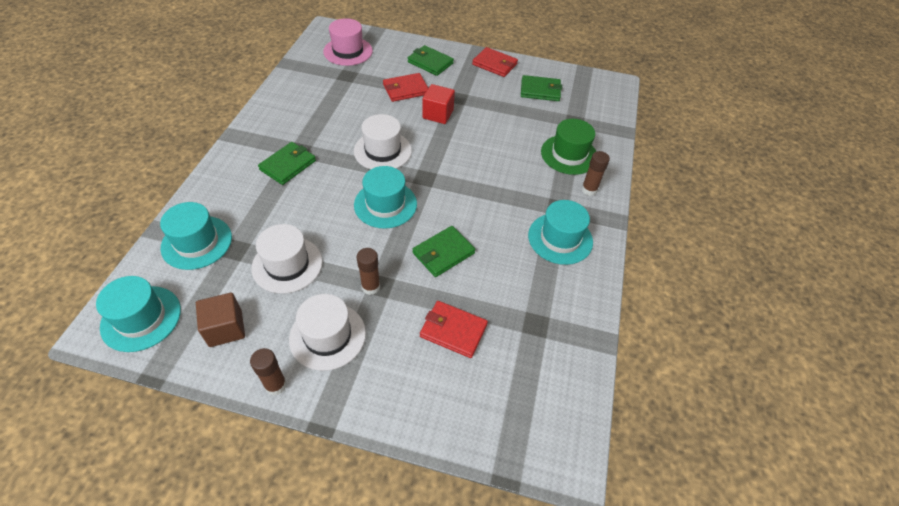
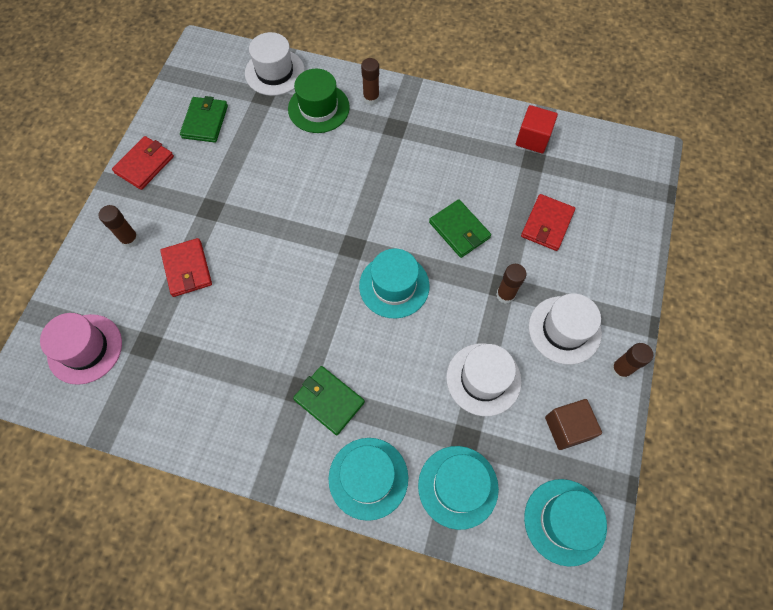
camera: 85 degrees left, 15 degrees up
(382, 151) = (306, 292): white hat -> white hat (274, 72)
(430, 62) = (130, 239): green wallet -> brown glue stick
(438, 114) = (241, 232): red cube -> red cube (532, 139)
(560, 238) = (436, 131): turquoise hat -> turquoise hat (368, 478)

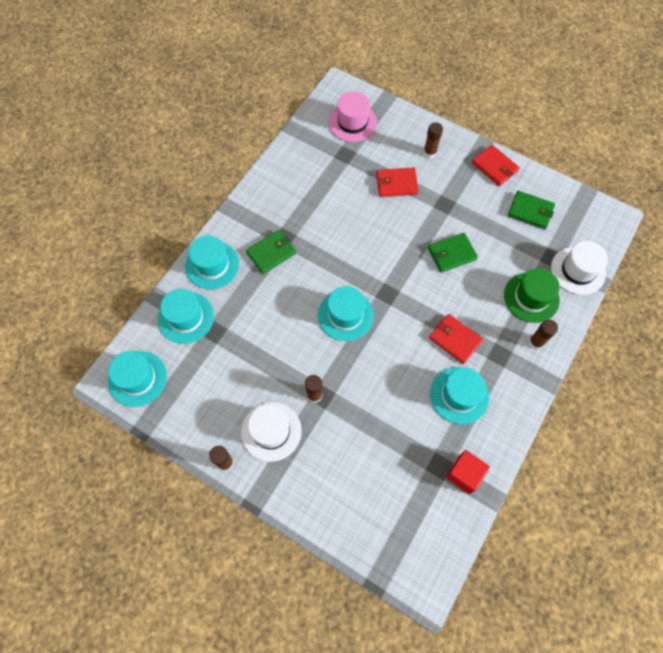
camera: 105 degrees right, 0 degrees up
(453, 155) = (459, 395): none -> turquoise hat
(459, 230) = (382, 378): green wallet -> green wallet (451, 254)
(483, 379) = (252, 357): white hat -> none
(547, 224) = (370, 453): red wallet -> red wallet (455, 339)
(567, 428) = (197, 404): brown cube -> none

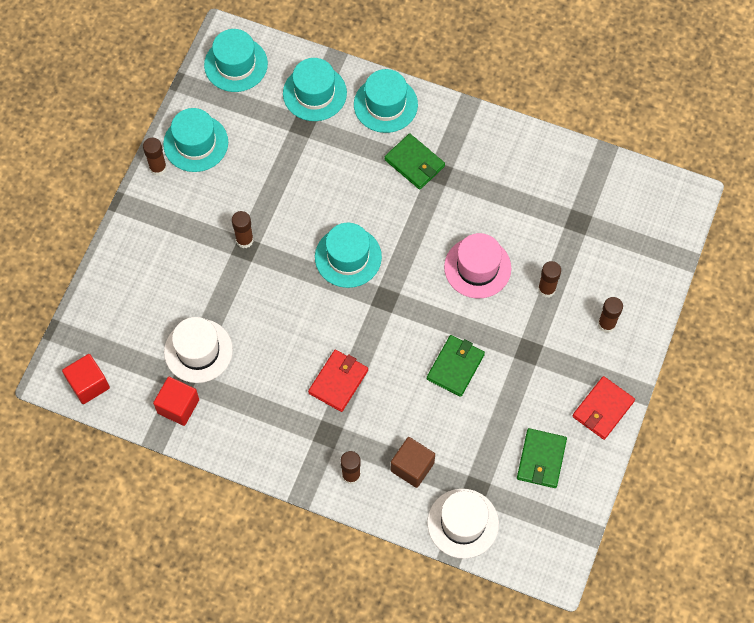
camera: 80 degrees right, 0 degrees up
(271, 431) = (197, 205): white hat -> white hat (198, 351)
(352, 122) = (632, 222): pink hat -> pink hat (477, 267)
(396, 184) = (546, 289): red wallet -> brown glue stick
(434, 555) = (88, 384): none -> red cube
(451, 254) = (455, 366): green wallet -> green wallet turned 60 degrees clockwise
(459, 395) = (269, 393): turquoise hat -> turquoise hat (195, 143)
(531, 297) = (412, 467): green hat -> brown cube

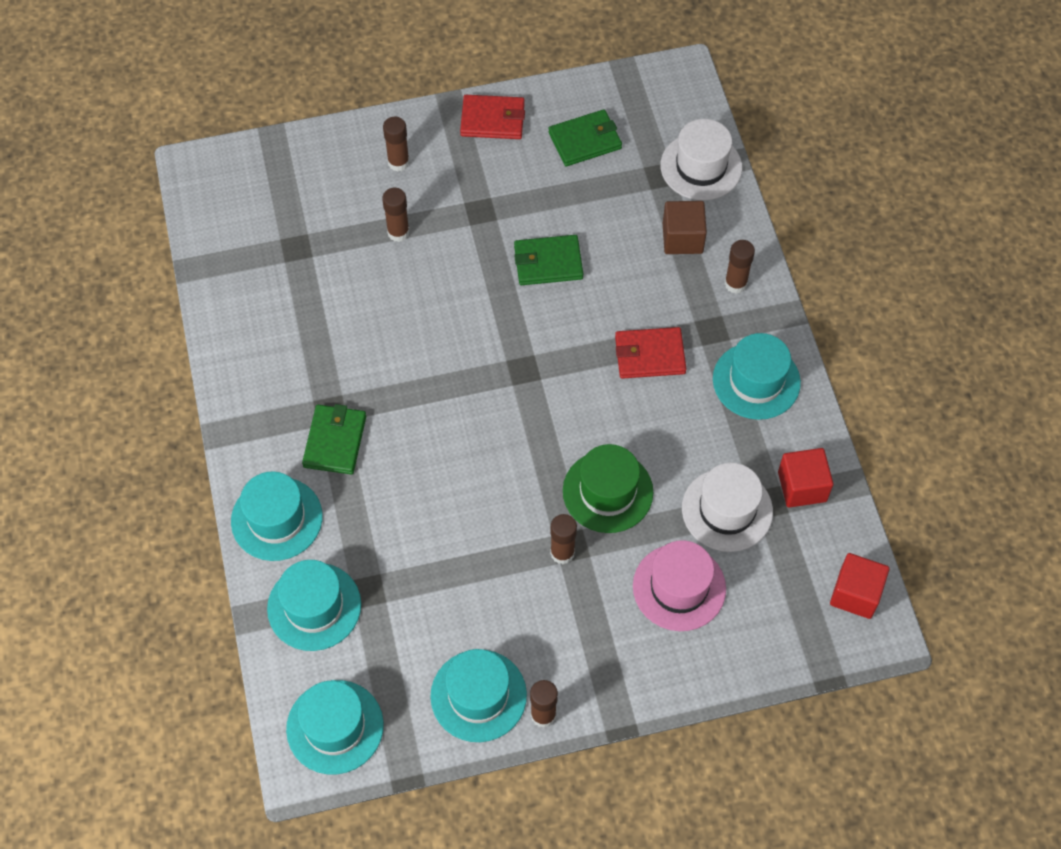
camera: 125 degrees left, 5 degrees down
(263, 291) = (607, 491): none -> green hat
(348, 257) = (502, 435): turquoise hat -> turquoise hat (756, 381)
(477, 267) = (420, 306): pink hat -> pink hat (679, 587)

